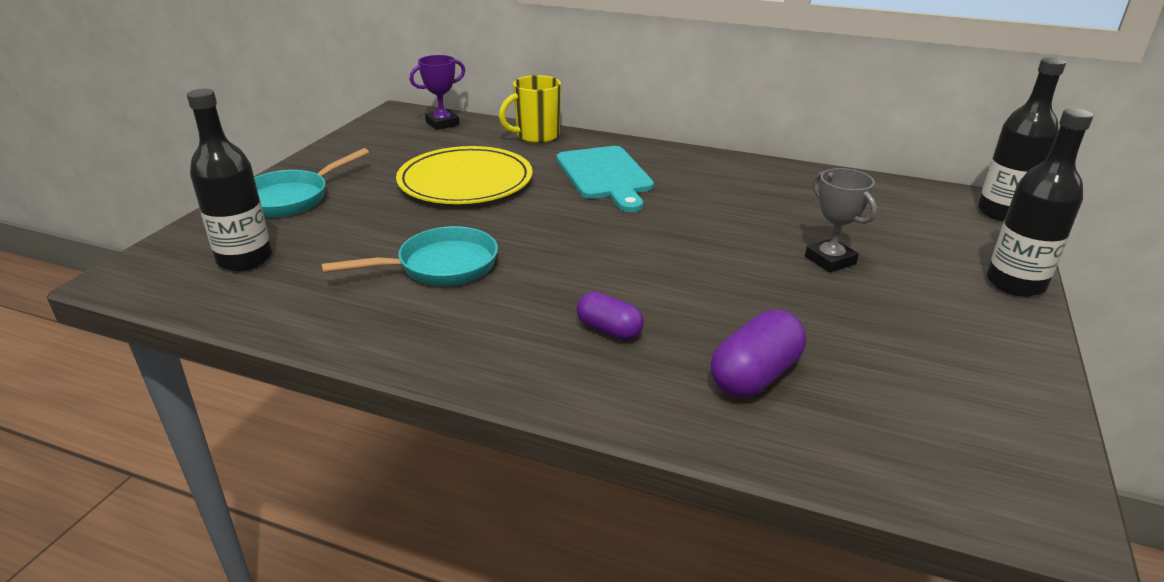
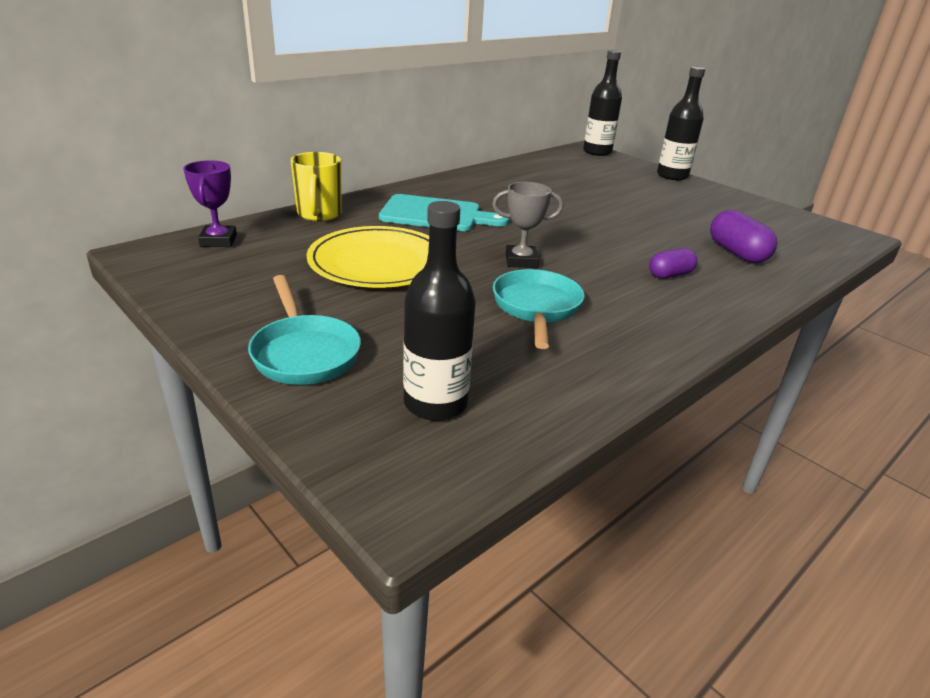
camera: 65 degrees left, 0 degrees up
(830, 260) = (621, 199): grey trophy -> grey trophy (521, 261)

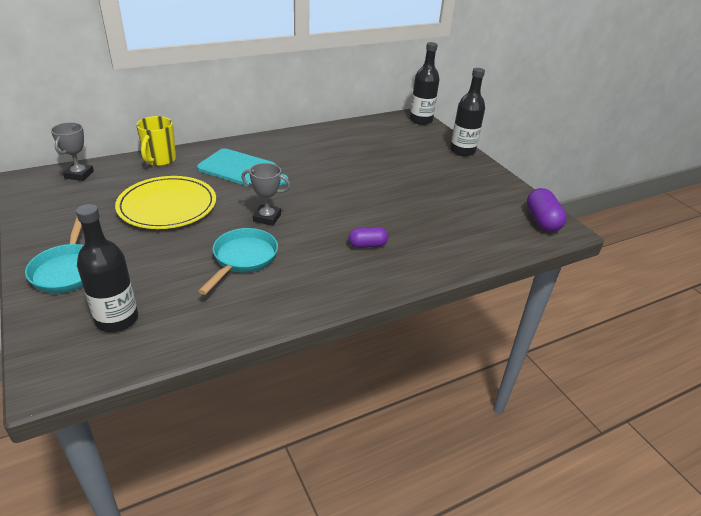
camera: 15 degrees right, 5 degrees up
(218, 241) = (79, 175): purple trophy -> grey trophy
(737, 253) = (441, 233): purple capsule -> purple capsule (542, 221)

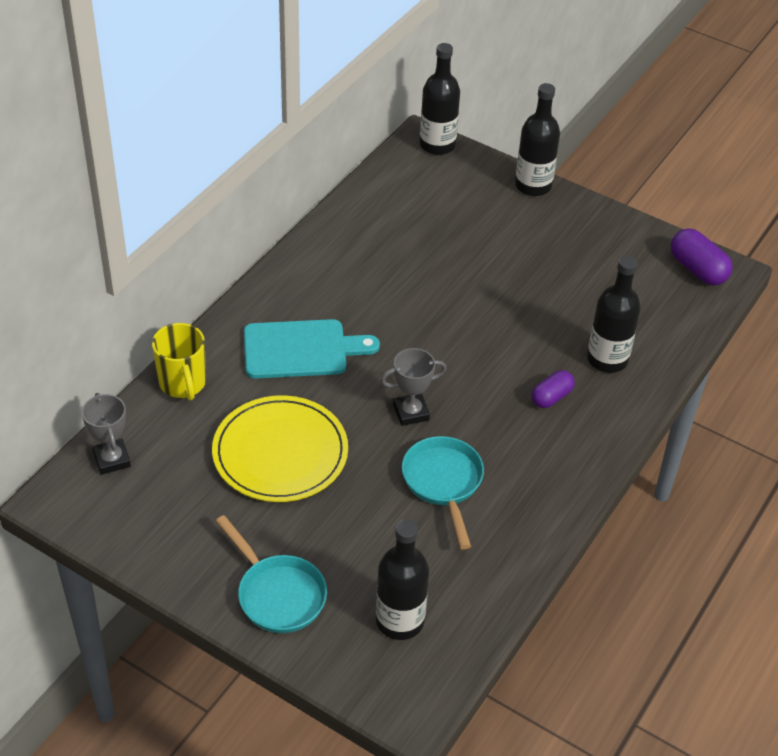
camera: 30 degrees left, 10 degrees up
(428, 241) = (607, 359): none -> black bottle

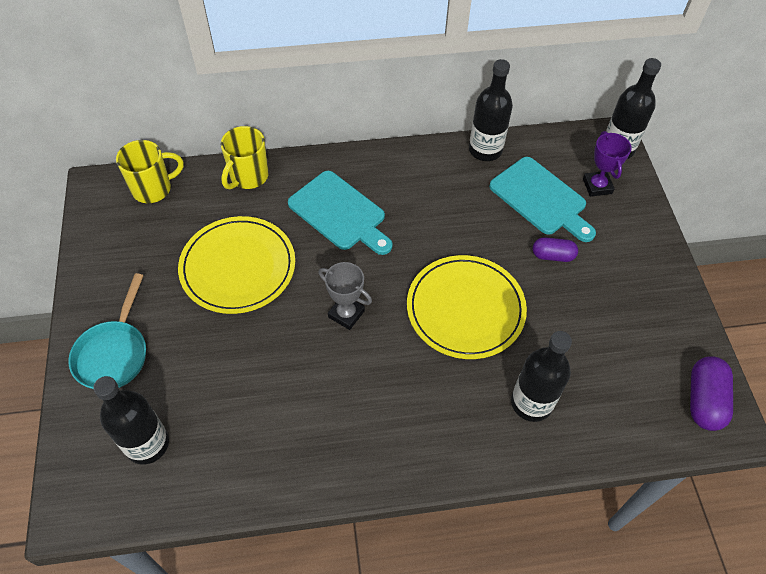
camera: 50 degrees right, 10 degrees up
(112, 459) = (153, 189): grey trophy -> yellow mug
(433, 222) = (541, 199): none -> turquoise cutting board
(443, 483) = (299, 381): turquoise pan -> none
(459, 183) = (597, 186): none -> purple trophy
(486, 338) = (465, 309): none -> yellow plate
(533, 185) = (652, 229): black bottle -> black bottle (485, 150)
(551, 397) = (451, 392): purple capsule -> purple capsule (553, 255)

